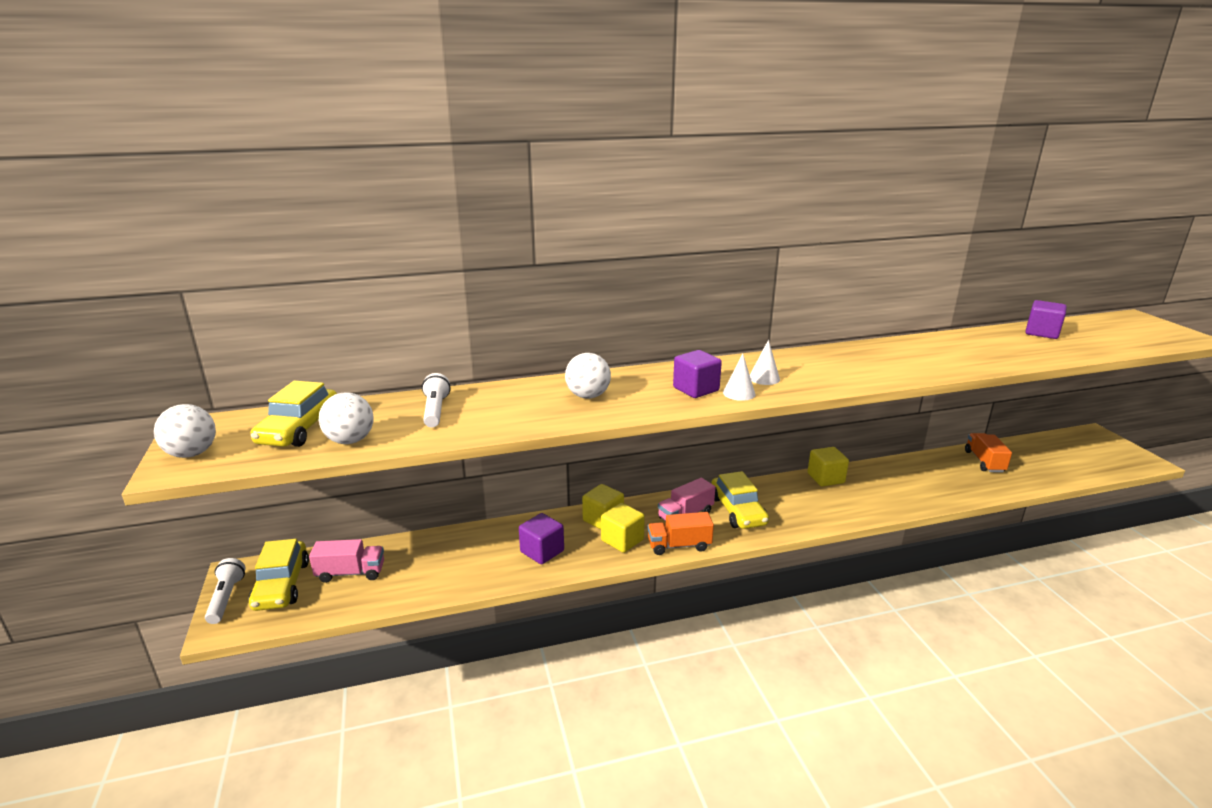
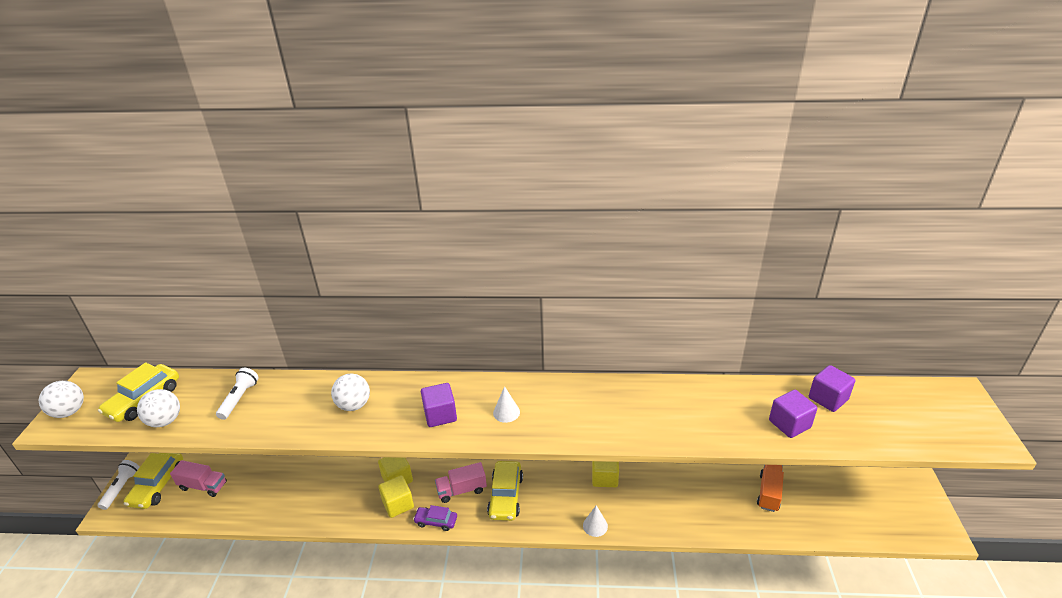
camera: 20 degrees right, 10 degrees up
(542, 551) = (335, 500): purple cube -> purple cube (789, 424)
(679, 545) = (436, 521): orange truck -> purple car
(739, 393) = (469, 428): white cone -> white cone (595, 525)

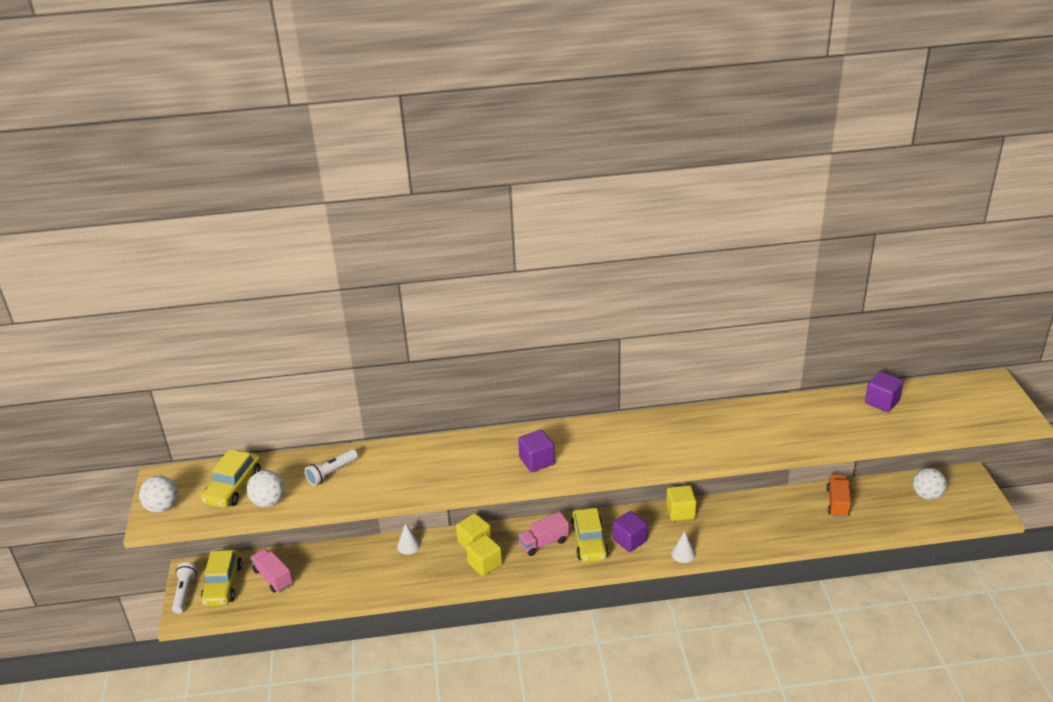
camera: 10 degrees left, 0 degrees up
(203, 486) = (273, 577): pink truck -> pink truck turned 135 degrees counterclockwise
(239, 399) = (332, 473): white flashlight -> white flashlight turned 135 degrees counterclockwise
(354, 405) = (449, 463): white ball -> white ball (926, 495)
(436, 521) = (529, 573): purple car -> none
(506, 412) = (598, 450): white cone -> white cone (408, 545)
(789, 424) = (852, 427): purple cube -> purple cube (629, 540)

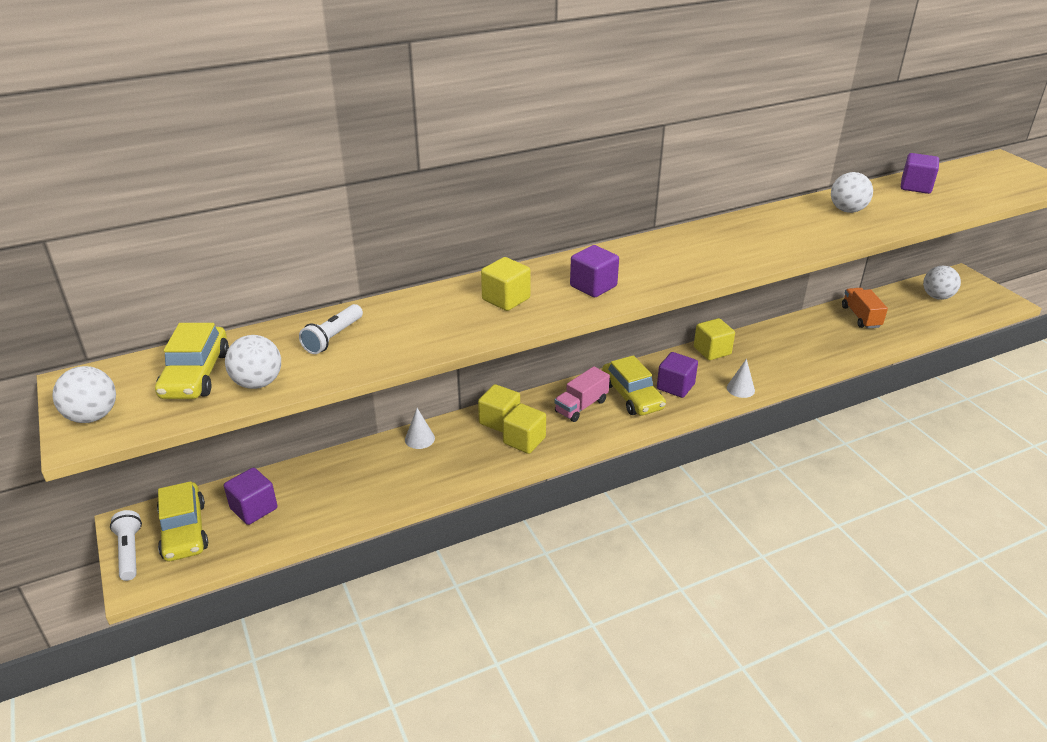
camera: 20 degrees left, 0 degrees up
(273, 577) = (254, 508): pink truck -> purple cube
(466, 461) = (506, 299): none -> yellow cube
(797, 419) = (847, 210): none -> white ball

